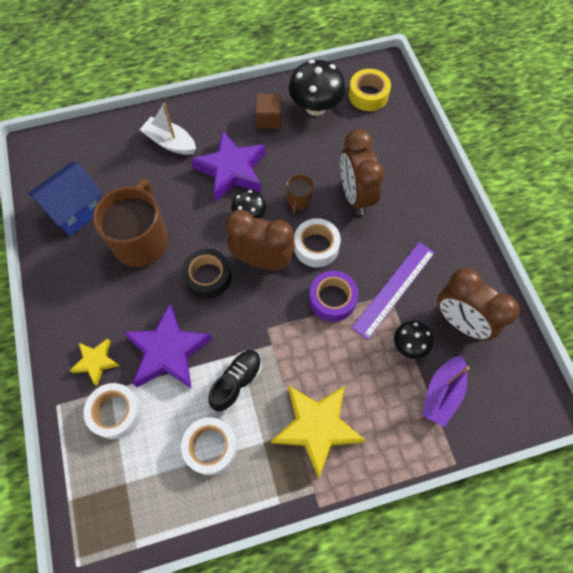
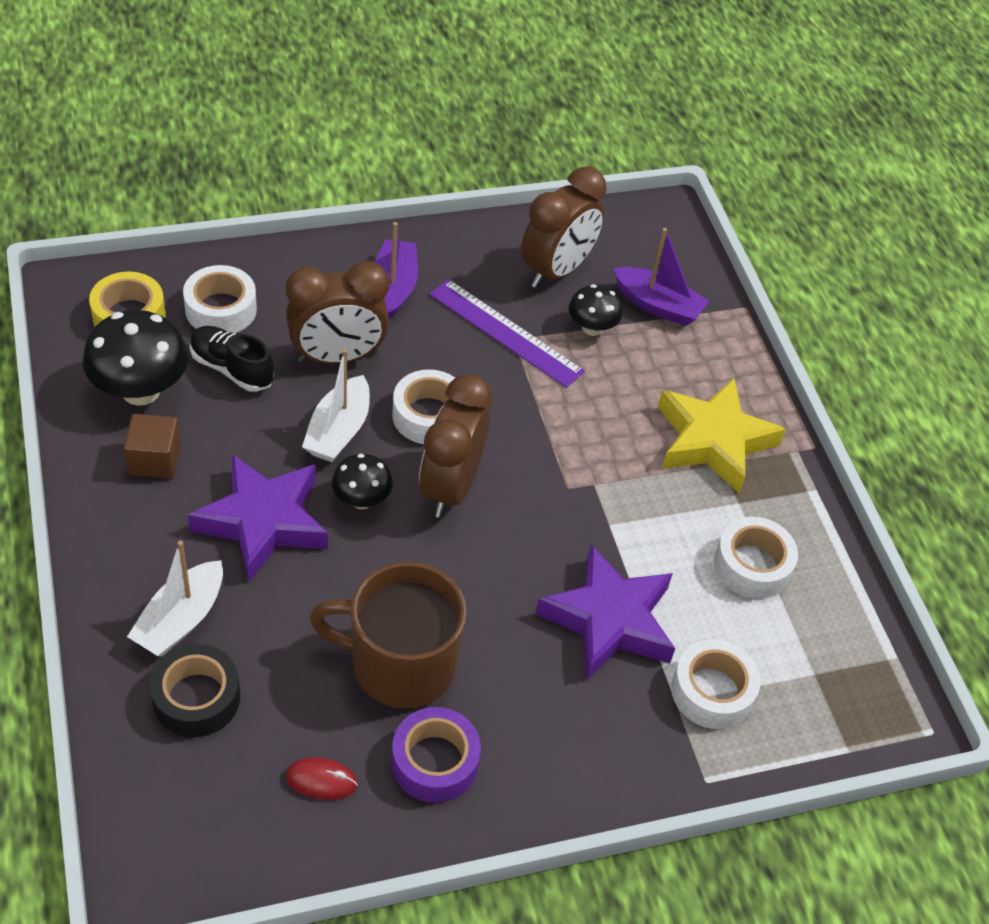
camera: 95 degrees left, 15 degrees down
(76, 210) = (321, 780): blue house -> red mouse
(96, 362) = (630, 725): yellow star -> none
(208, 277) = (477, 563): black tape -> black tape (196, 698)
(237, 382) = (654, 530): black shoe -> black shoe (232, 369)
(298, 200) = (338, 431): brown mug -> white boat
(332, 299) = (520, 404): purple tape -> purple tape (434, 761)
(382, 135) = (221, 309): none -> white tape
(420, 221) = (393, 288): none -> purple boat

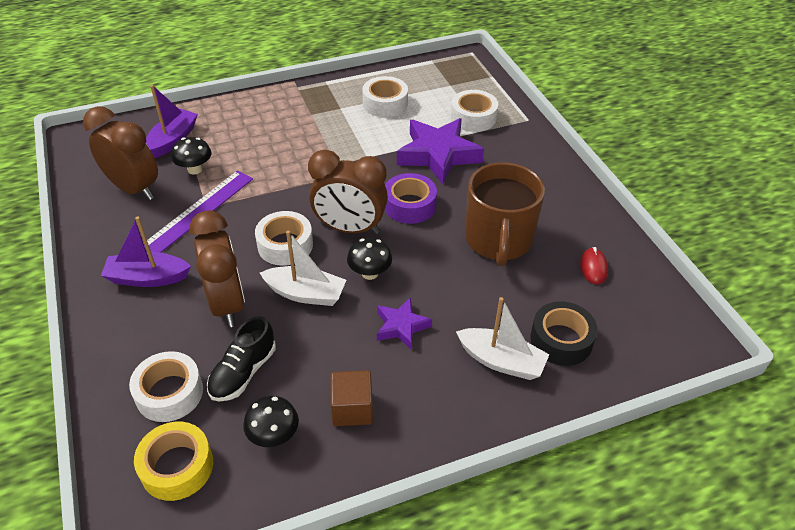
camera: 90 degrees left, 5 degrees down
(141, 391) = (274, 436): black mushroom -> black mushroom, size x0.57
(263, 522) = (401, 326): purple star -> purple star, size x0.54
(434, 761) = (559, 219): purple tape -> purple tape (409, 205)
(713, 441) = (293, 117): yellow star -> none

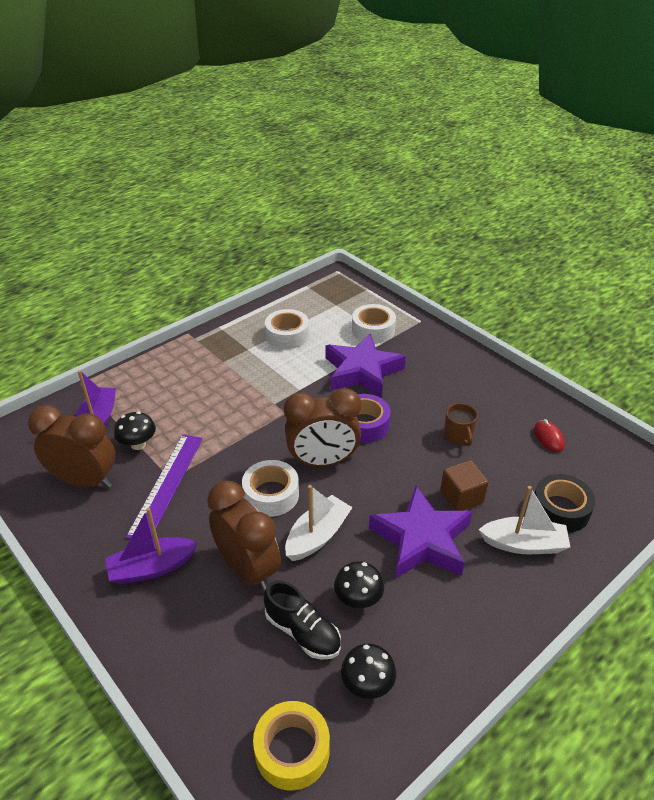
camera: 20 degrees left, 5 degrees down
(169, 393) = (241, 678): white tape -> none
(243, 372) = (302, 632): black shoe -> black shoe turned 60 degrees counterclockwise
(305, 294) = (317, 536): white boat -> white boat turned 45 degrees counterclockwise
(352, 409) = (423, 632): brown cube -> brown cube (461, 497)
(370, 273) = (365, 498): black mushroom -> black mushroom (358, 599)
(401, 326) = (421, 540): purple star -> purple star, size x1.86
(498, 240) = (458, 436): brown mug -> brown mug, size x0.46

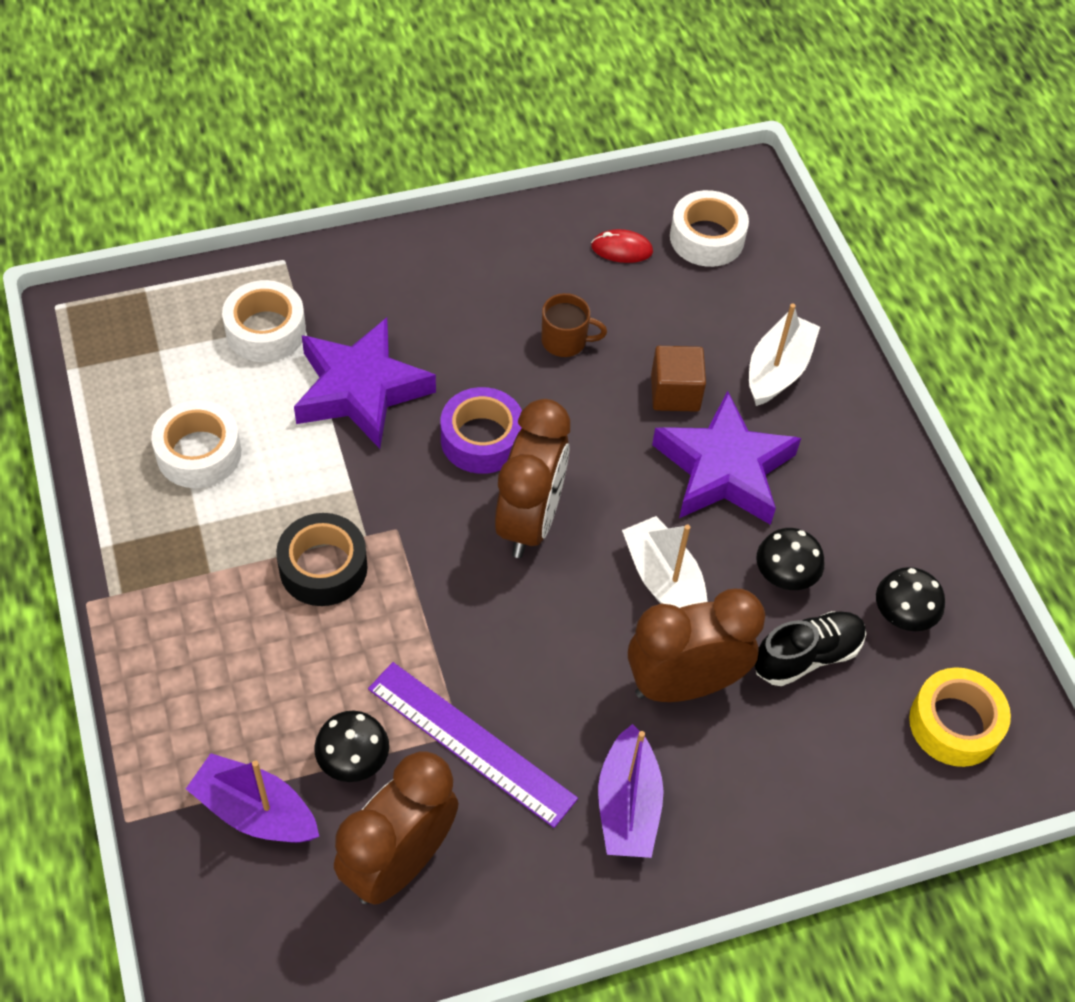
camera: 70 degrees left, 15 degrees up
(271, 494) = (561, 609): white tape -> white tape (707, 238)
(560, 509) = (743, 306): black tape -> black tape (323, 567)

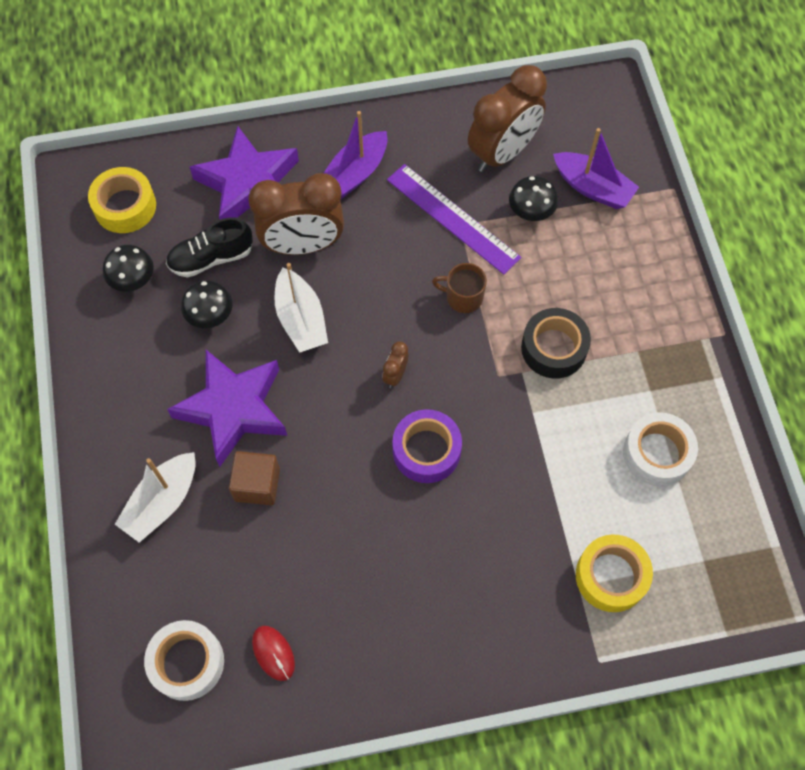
camera: 170 degrees left, 10 degrees up
(265, 330) = (611, 576): white tape -> yellow tape
(360, 390) = (526, 506): purple star -> purple star (249, 184)
(529, 521) = (395, 375): brown clock -> brown clock, size x0.42
(565, 341) = (343, 546): brown mug -> brown mug (463, 297)
(621, 249) = (273, 653): red mouse -> red mouse turned 45 degrees clockwise
(627, 806) = (355, 173): purple boat -> purple boat turned 150 degrees counterclockwise

